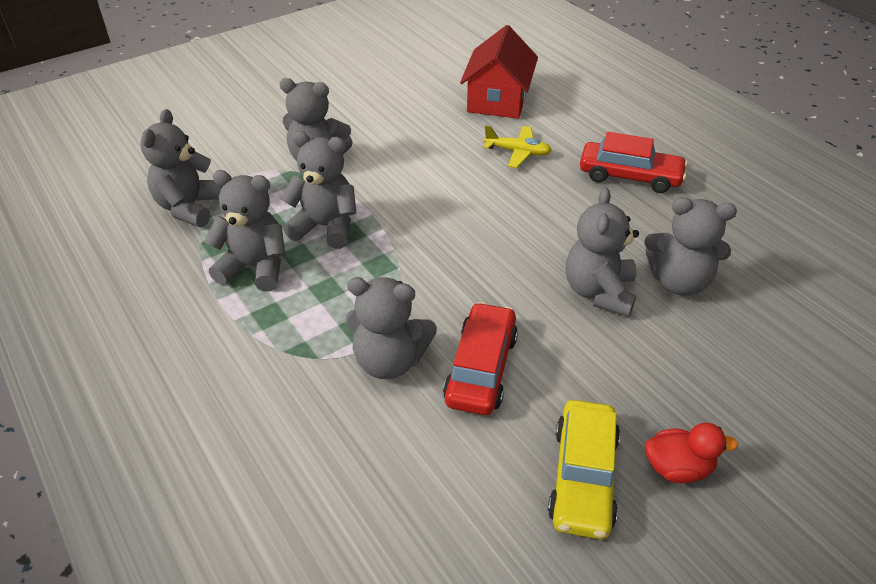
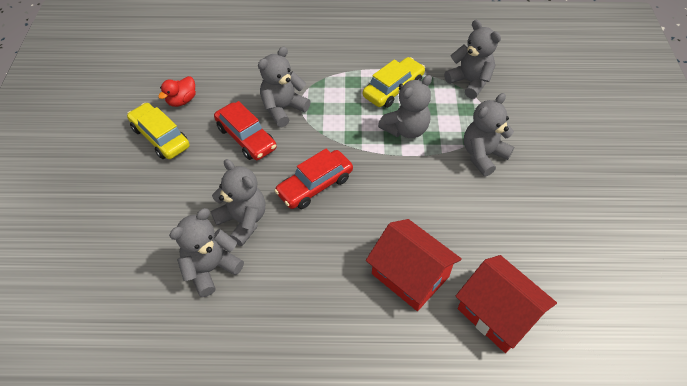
camera: 125 degrees right, 10 degrees up
(255, 268) = (393, 89): grey teddy bear -> yellow car
(518, 152) = (410, 275): yellow plane -> red house
(630, 176) = (325, 329): red car -> red car (315, 185)
(678, 468) = (127, 172): red duck -> red duck (182, 100)

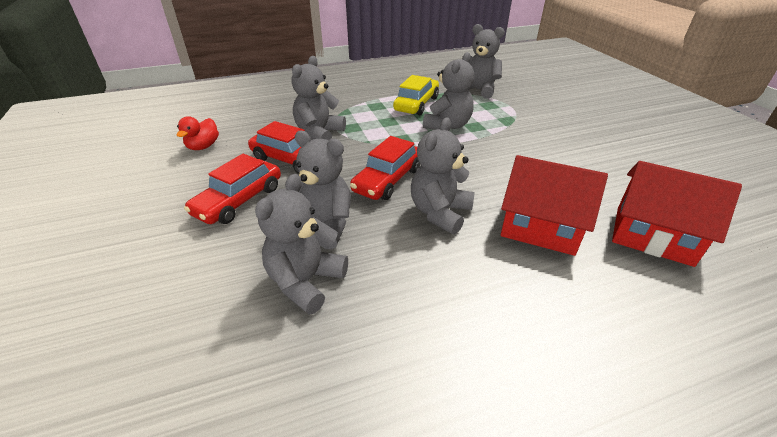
camera: 20 degrees left, 15 degrees down
(160, 137) = (187, 178): yellow car -> none
(191, 174) = (239, 200): none -> red car
(483, 155) = (528, 128): grey teddy bear -> grey teddy bear (440, 213)

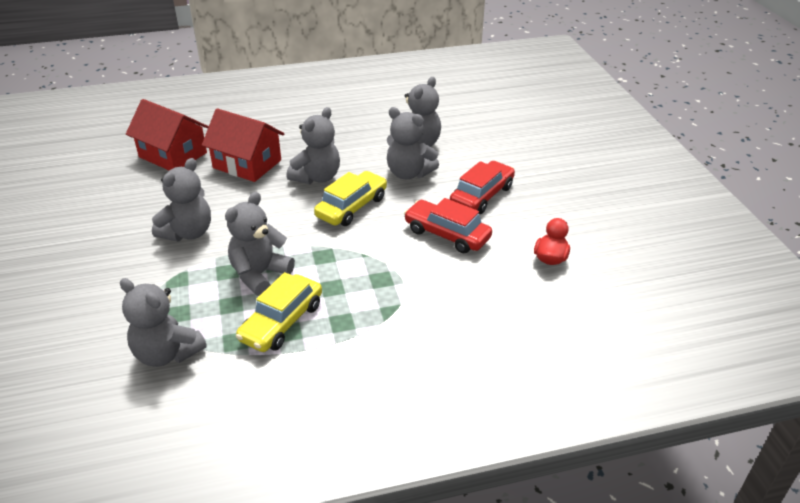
camera: 175 degrees left, 0 degrees up
(319, 133) = (421, 271): grey teddy bear -> grey teddy bear (188, 232)
(387, 180) = (352, 207): red car -> yellow car

